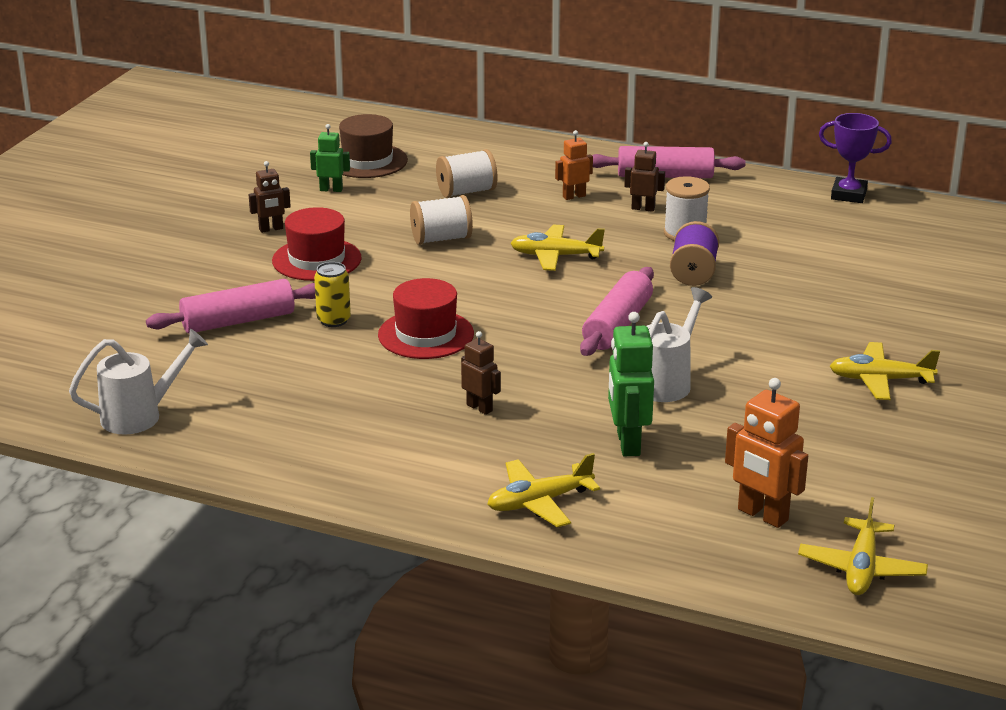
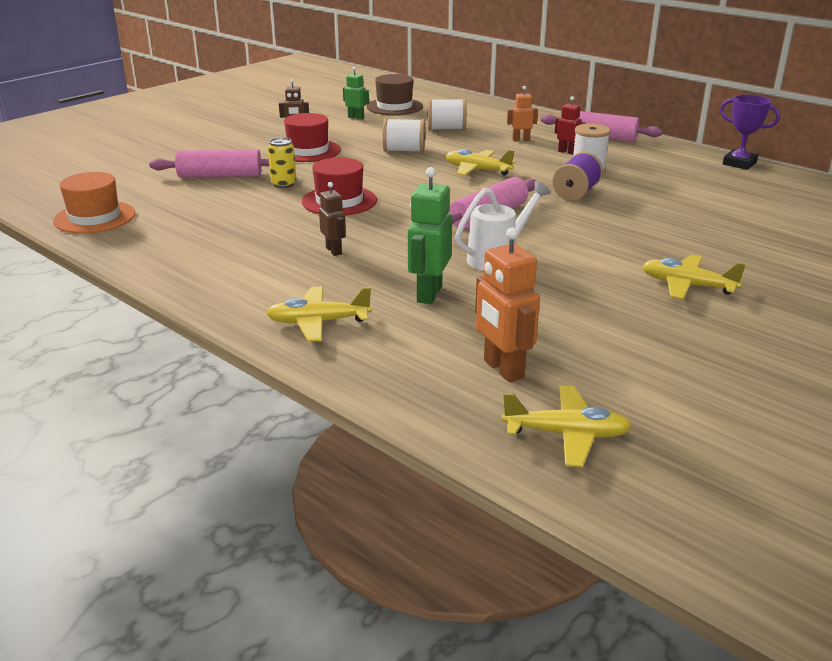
camera: 20 degrees right, 0 degrees up
(139, 416) = (94, 217): white watering can -> orange hat
(643, 208) = (567, 152): brown robot -> red robot
(861, 568) = (566, 434): yellow plane -> yellow plane turned 120 degrees counterclockwise

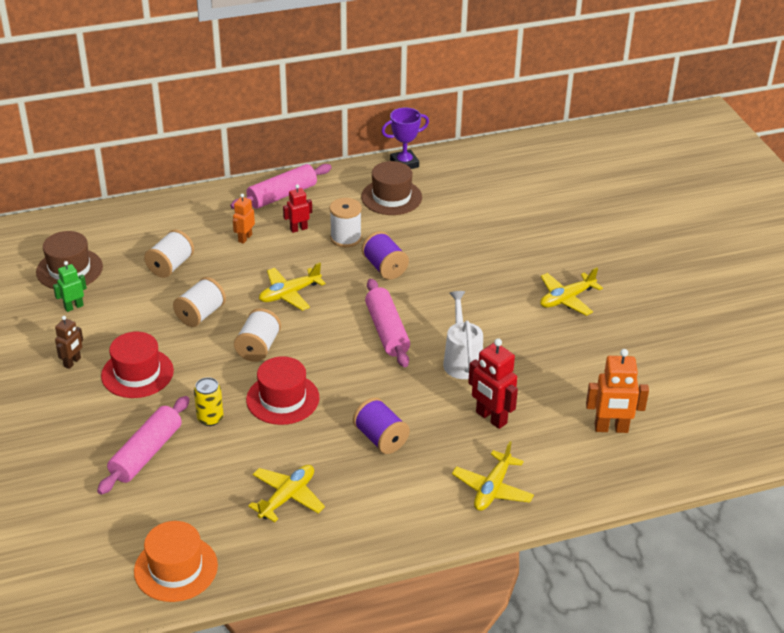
camera: 60 degrees left, 10 degrees up
(334, 251) = (381, 438): brown robot -> purple spool
(392, 177) = (258, 347): none -> white spool
(428, 294) = (491, 418): green robot -> red robot
(566, 434) = (692, 436): yellow plane -> yellow plane (287, 497)
(680, 171) = (391, 197): none -> brown hat

